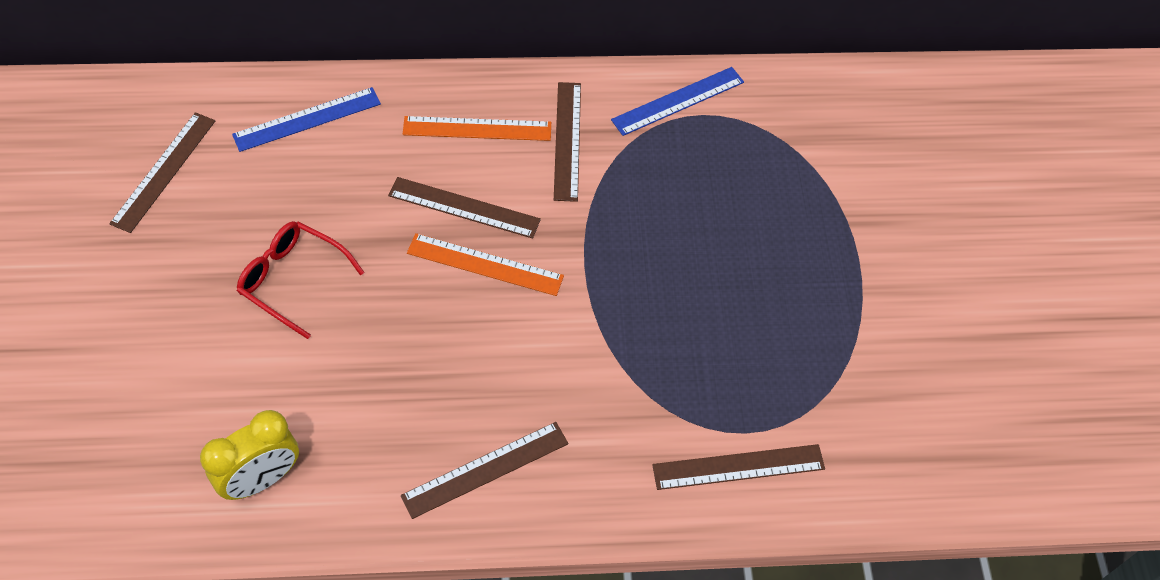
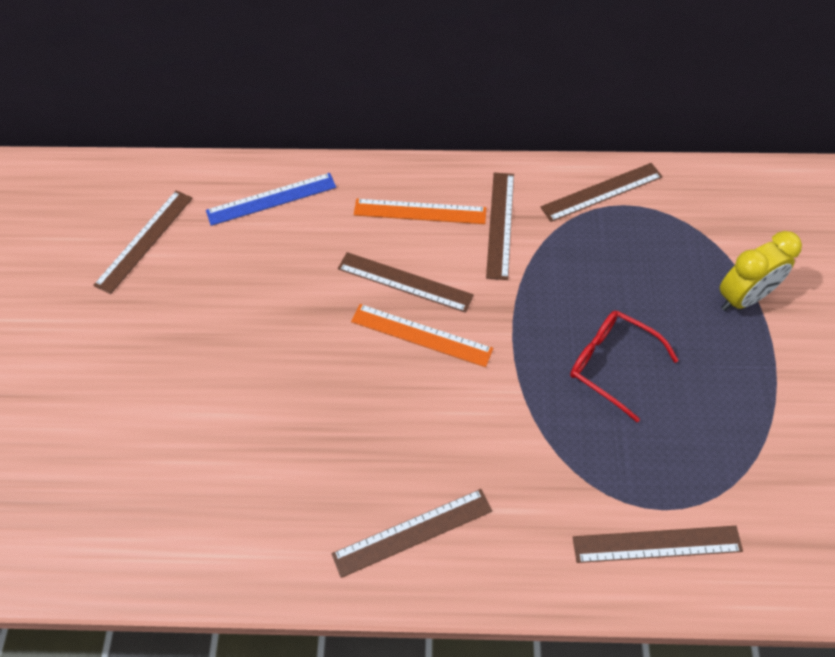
camera: 10 degrees right, 0 degrees up
(261, 479) = (204, 529): yellow clock -> yellow clock (743, 298)
(292, 280) = (247, 342): red glasses -> red glasses (612, 365)
(678, 101) = (601, 192): blue ruler -> brown ruler

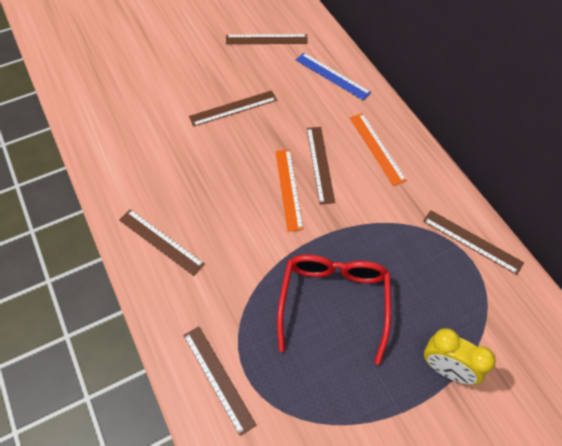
camera: 60 degrees right, 0 degrees up
(500, 224) = (399, 194): brown ruler -> brown ruler (233, 108)
(612, 365) = (334, 302): red glasses -> red glasses, size x1.54

